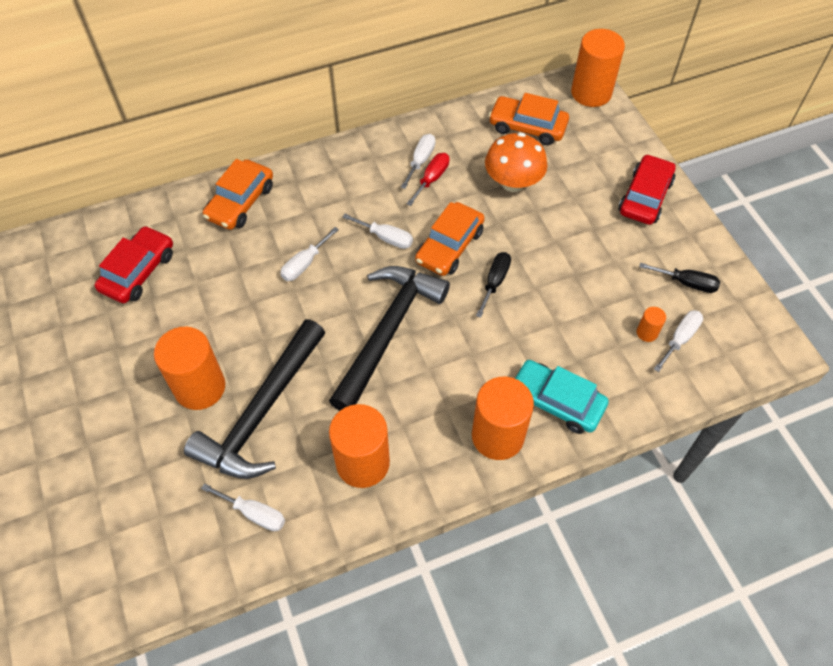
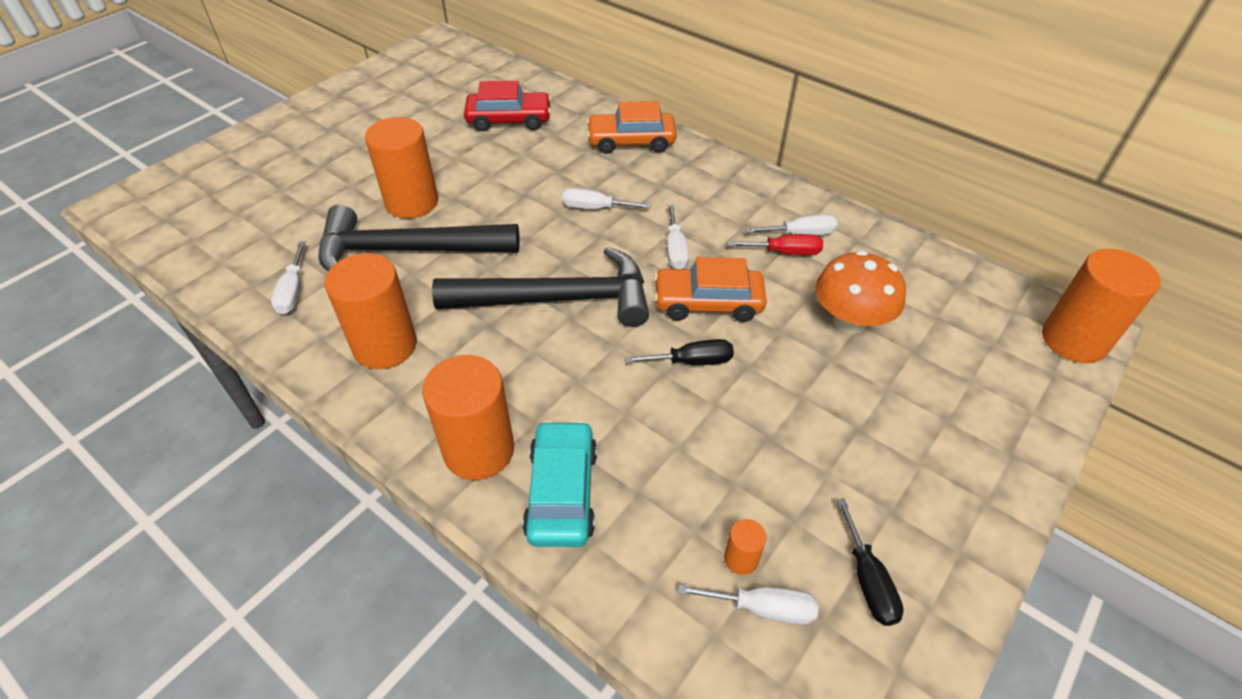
camera: 60 degrees right, 10 degrees down
(527, 127) = (946, 301): orange car -> none
(645, 197) = (968, 467): red car -> none

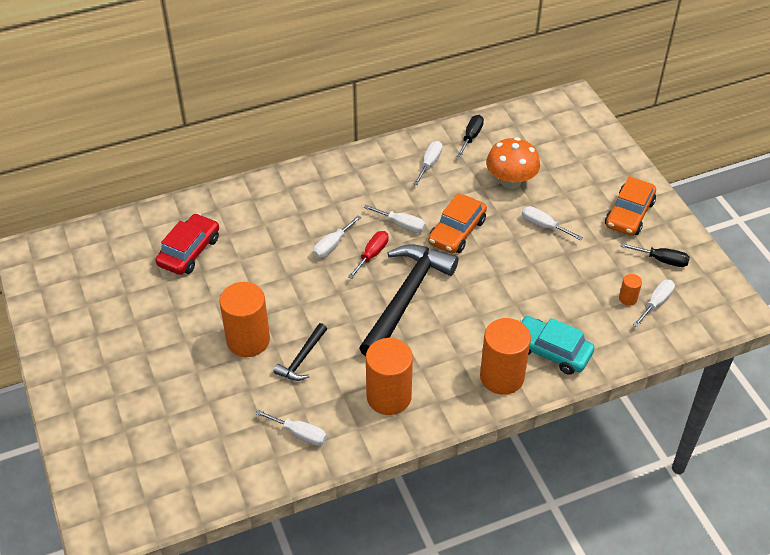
camera: 60 degrees left, 0 degrees up
(407, 251) = (302, 358): black hammer -> black hammer, size x0.47
(631, 141) = (274, 196): orange car -> orange car (629, 214)
(692, 361) = (496, 259): black screwdriver -> black screwdriver (471, 137)
(785, 252) = (440, 178): red screwdriver -> red screwdriver (372, 255)
(800, 389) = (543, 226): none -> white screwdriver
(1073, 340) = (578, 108): orange cylinder -> none

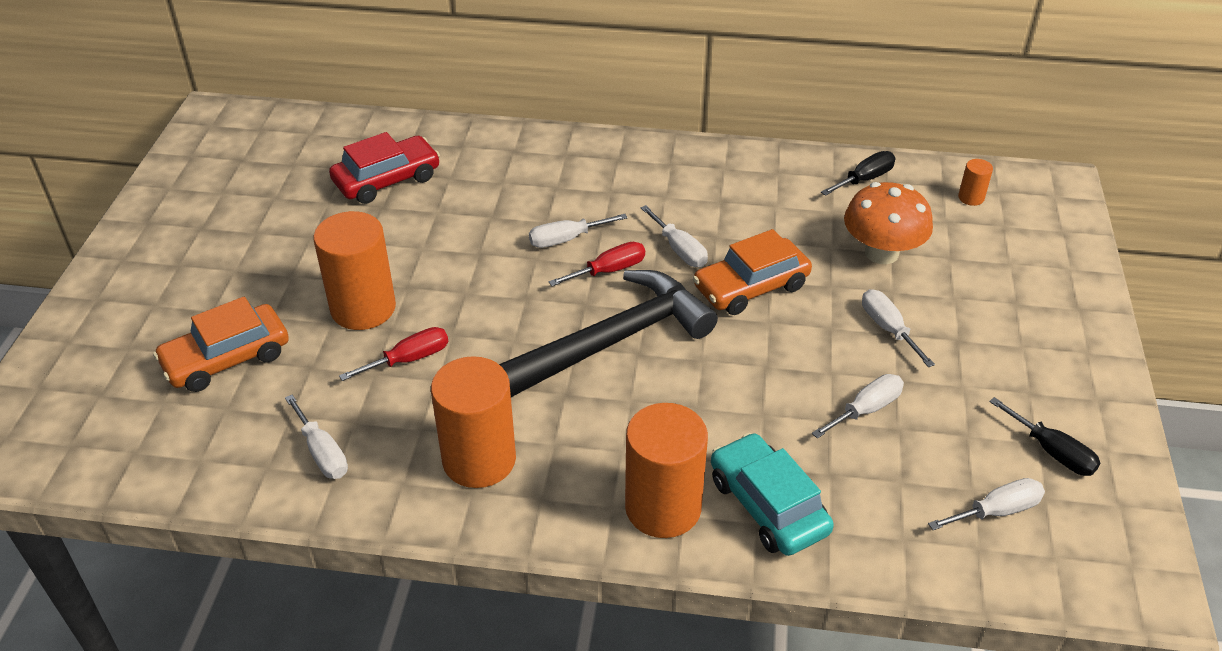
camera: 30 degrees right, 5 degrees down
(302, 358) = (409, 359): black hammer -> red screwdriver
(429, 163) = (779, 191): white screwdriver -> white screwdriver (866, 409)
(628, 298) = (952, 483): orange cylinder -> orange cylinder (971, 198)
(629, 214) = (1041, 365): orange car -> orange car (227, 359)

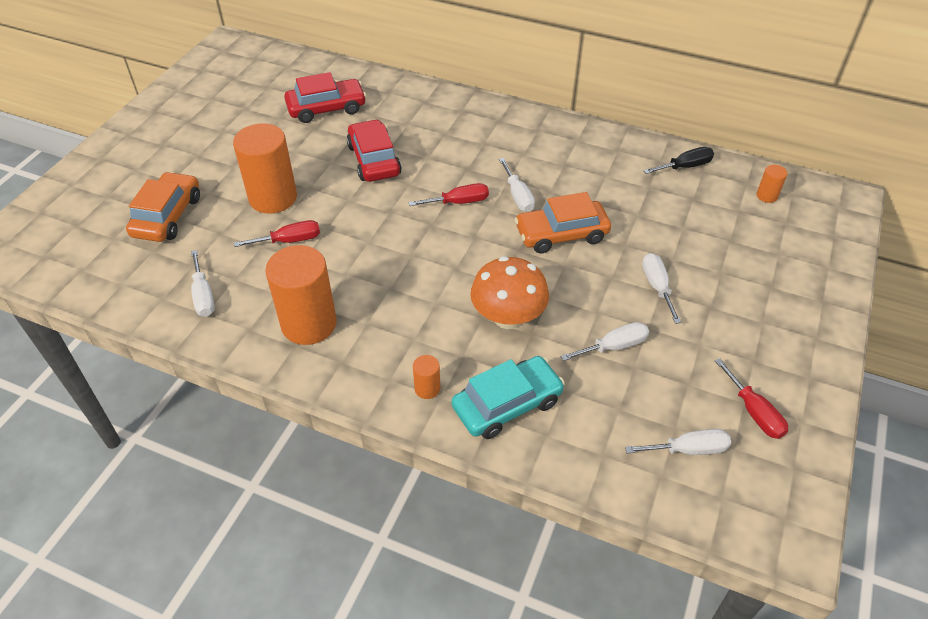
camera: 15 degrees right, 5 degrees up
(227, 359) = (167, 216): orange car -> orange car turned 120 degrees clockwise
(478, 236) = (374, 160): none -> red car
(566, 239) = (437, 173): white screwdriver -> none
(610, 342) = (438, 256): black hammer -> none
(663, 508) = (427, 388): orange cylinder -> orange cylinder, size x0.44
(767, 505) = (507, 404): turquoise car -> turquoise car turned 75 degrees clockwise
(881, 253) = (675, 226): orange mushroom -> orange mushroom (508, 317)
(1052, 451) = (754, 412): black screwdriver -> red screwdriver

